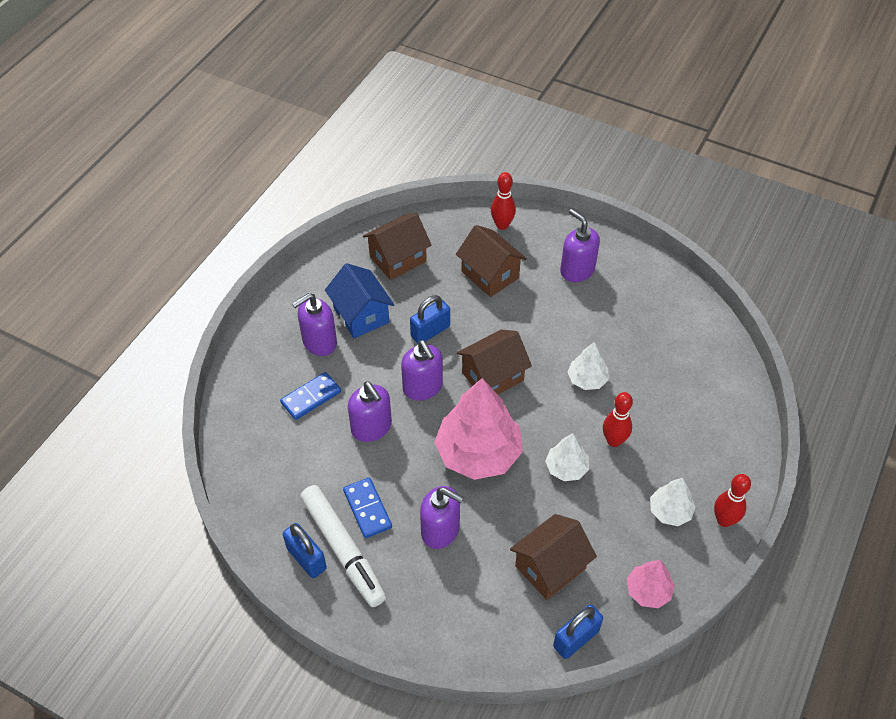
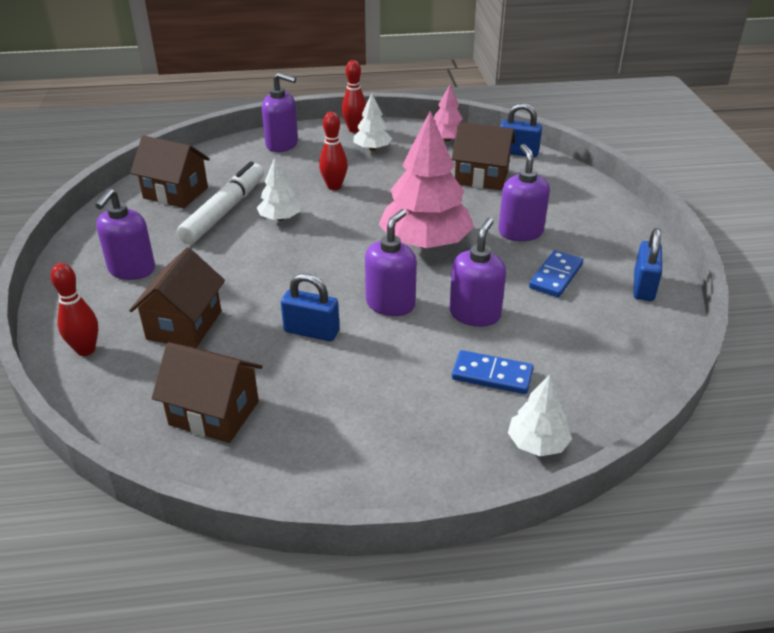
camera: 125 degrees left, 15 degrees down
(319, 342) = (413, 411): purple soap dispenser -> purple soap dispenser (282, 144)
(343, 549) = (606, 271): white marker -> white marker (224, 211)
(361, 315) = (338, 397): blue house -> none
(492, 376) = (331, 268): brown house -> brown house (175, 193)
(566, 468) = (387, 198): white tree -> white tree (537, 443)

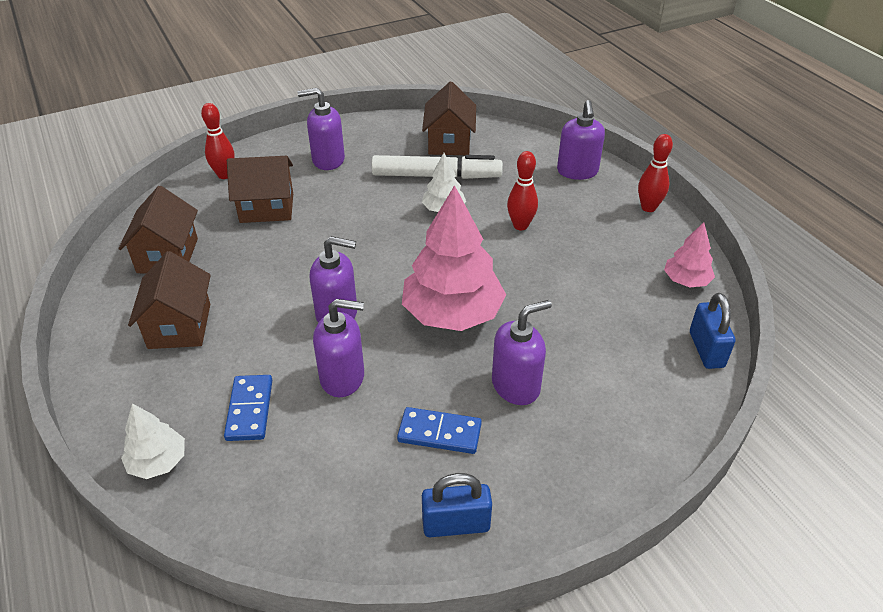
camera: 70 degrees right, 5 degrees up
(311, 331) = (280, 276): blue padlock -> none
(372, 148) = (617, 230): white tree -> none
(481, 177) = (618, 328): brown house -> brown house (180, 326)

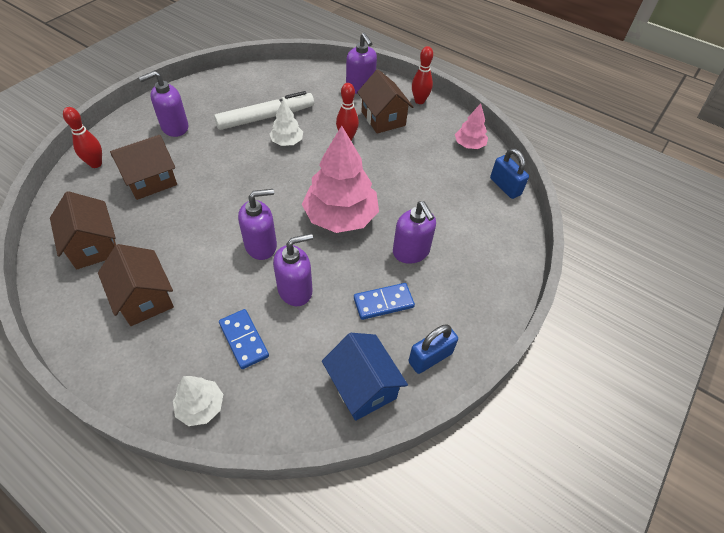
camera: 30 degrees left, 10 degrees up
(348, 521) = (363, 387): none -> blue house
(449, 142) = (259, 88): brown house -> brown house (383, 118)
(516, 386) = (411, 252): purple soap dispenser -> purple soap dispenser turned 120 degrees clockwise

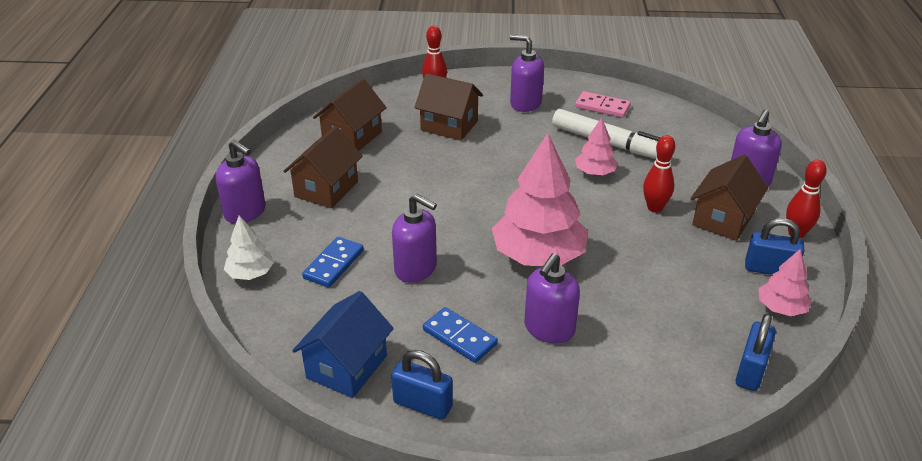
camera: 60 degrees right, 15 degrees down
(224, 96) = (602, 107): none -> pink domino
(261, 245) = (445, 222): purple soap dispenser -> purple soap dispenser (245, 212)
(287, 142) = (595, 172): white tree -> pink tree
(438, 129) = (769, 269): none -> blue padlock

